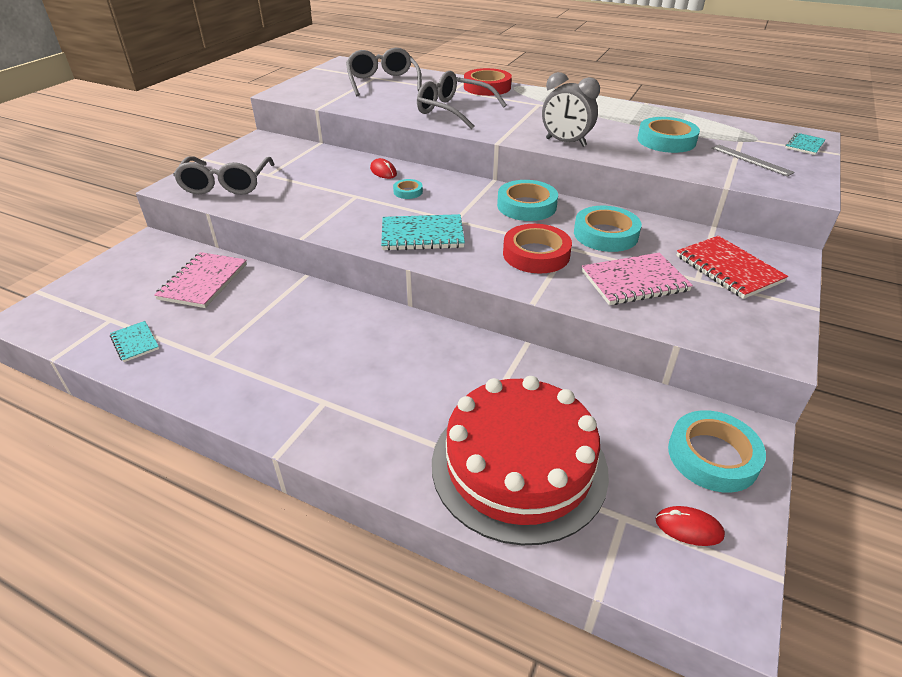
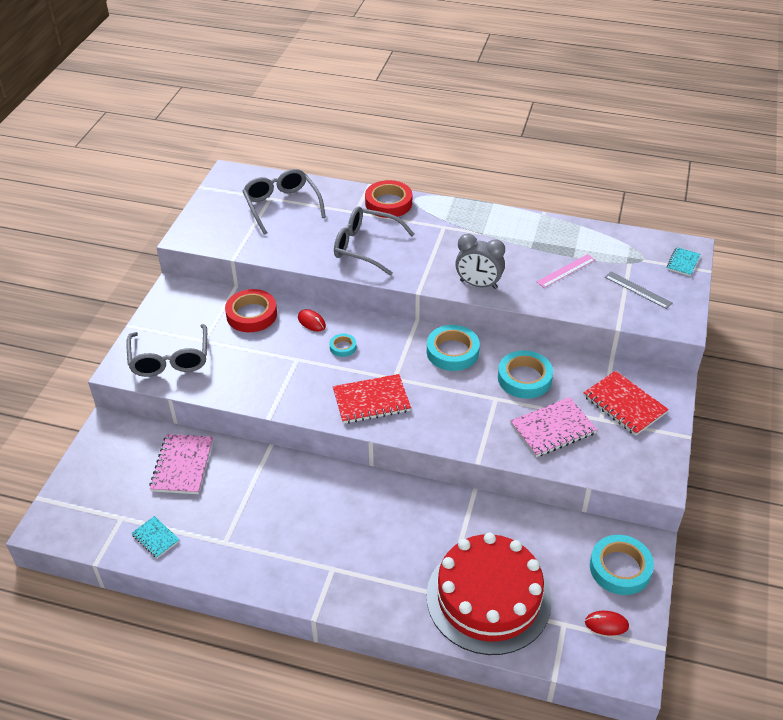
camera: 10 degrees left, 5 degrees up
(422, 235) = (371, 401): turquoise notebook -> red notebook
(536, 254) = (471, 410): red tape -> red tape (251, 314)
(666, 140) = (566, 271): turquoise tape -> pink ruler

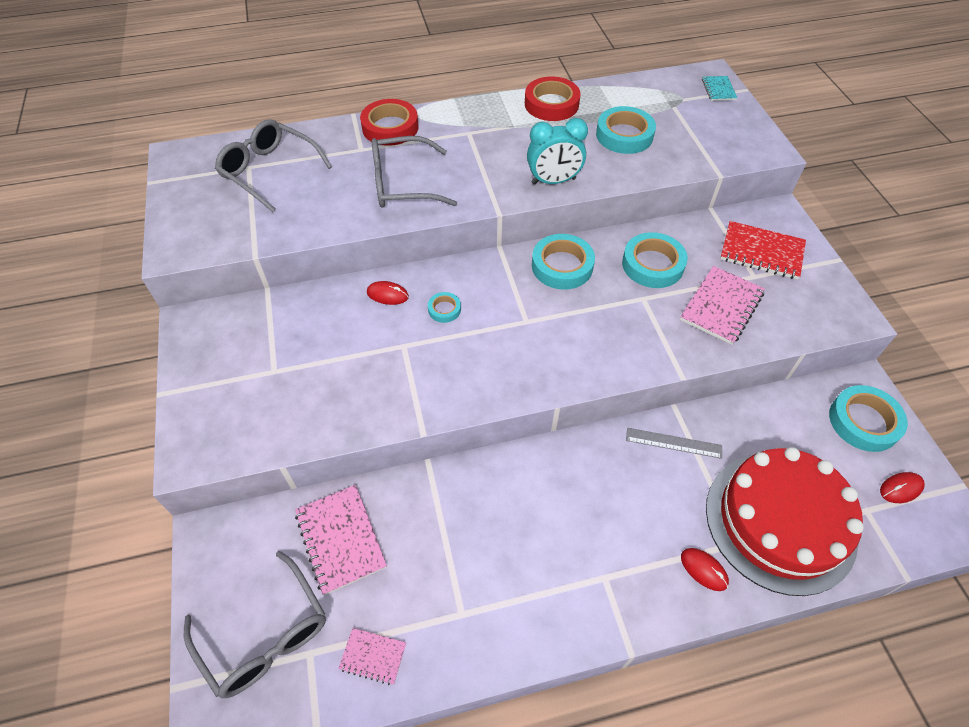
camera: 30 degrees left, 10 degrees up
(155, 538) = (373, 656): turquoise notebook -> pink notebook
(170, 359) = (247, 414): grey glasses -> grey glasses (265, 635)
(251, 314) = (311, 314): red tape -> red tape (551, 104)
(371, 401) = (522, 358): red notebook -> none
(405, 598) = (704, 570): none -> red mouse
(478, 284) = (553, 181): grey clock -> turquoise clock
(566, 271) = (624, 135): pink ruler -> turquoise tape
(638, 290) = (704, 130): grey ruler -> grey ruler (673, 443)

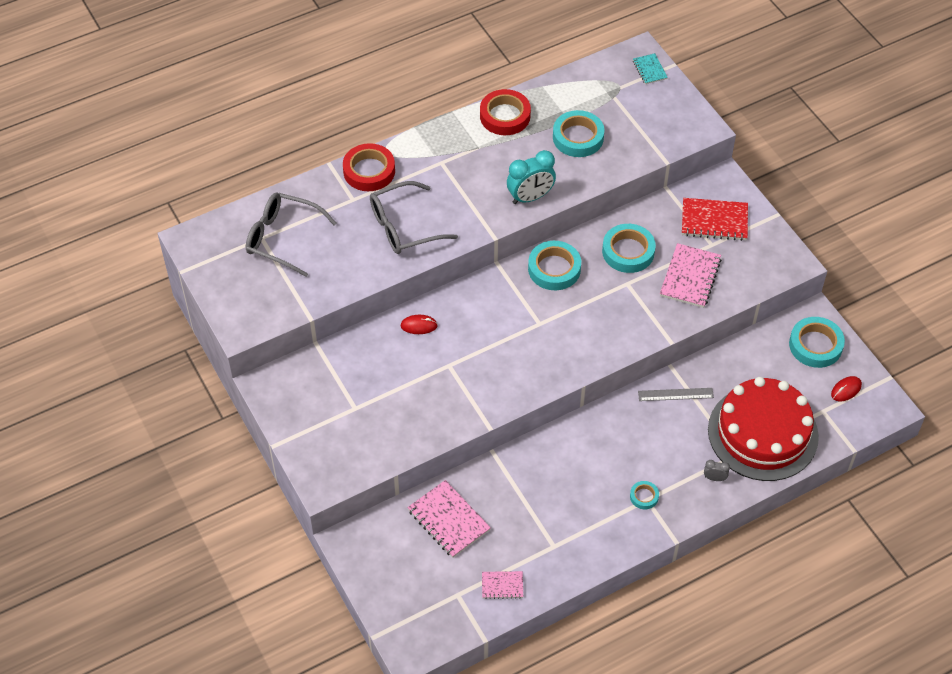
camera: 15 degrees left, 0 degrees up
(265, 635) = (422, 592): grey glasses -> none
(444, 309) = (470, 328): turquoise tape -> turquoise tape (644, 496)
(704, 570) = (714, 478): red mouse -> grey clock

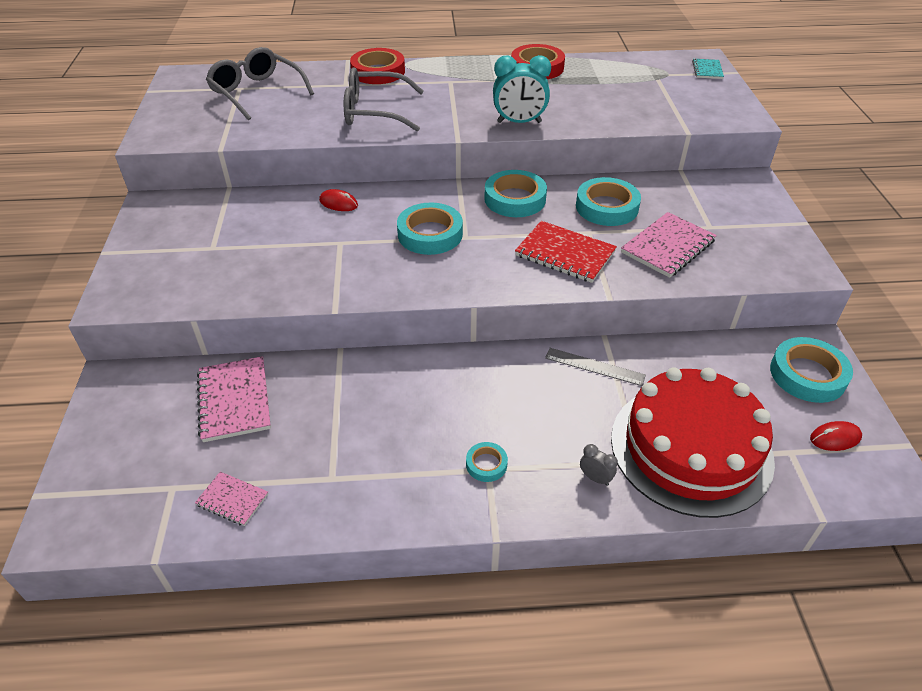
camera: 25 degrees right, 10 degrees down
(578, 137) = (601, 95): turquoise tape -> turquoise tape (430, 234)
(714, 221) = (723, 209): red notebook -> red notebook (565, 254)

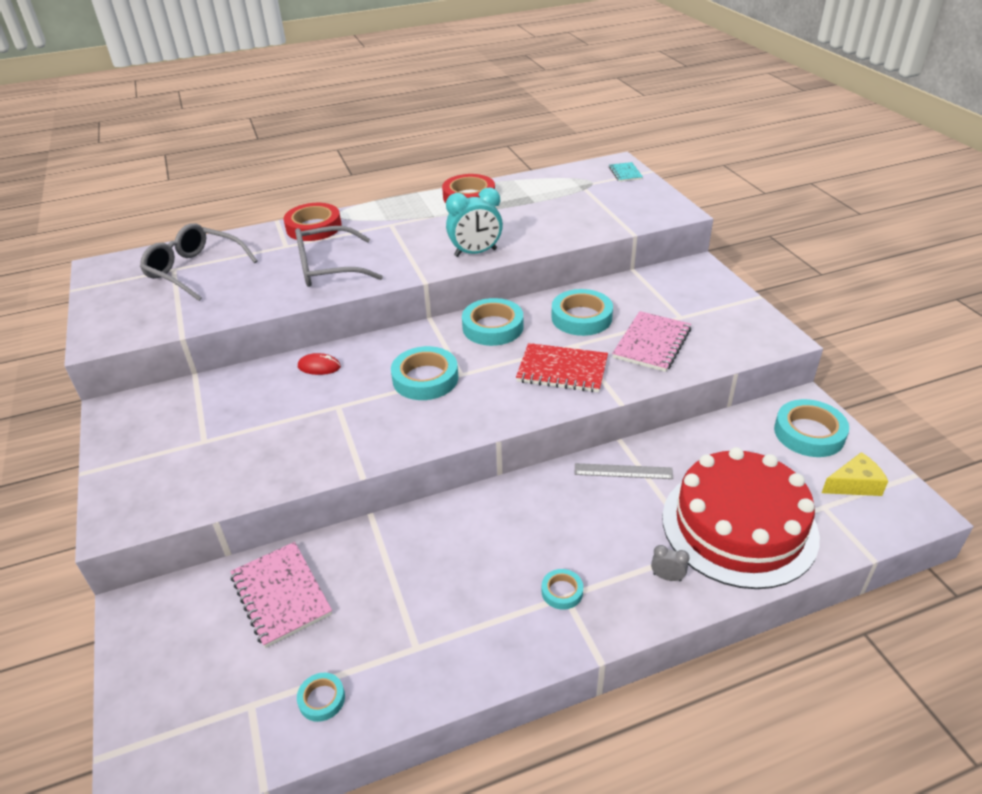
camera: 15 degrees left, 5 degrees down
(232, 500) = (322, 699): pink notebook -> turquoise tape
(835, 438) = (854, 484): red mouse -> yellow cheese

